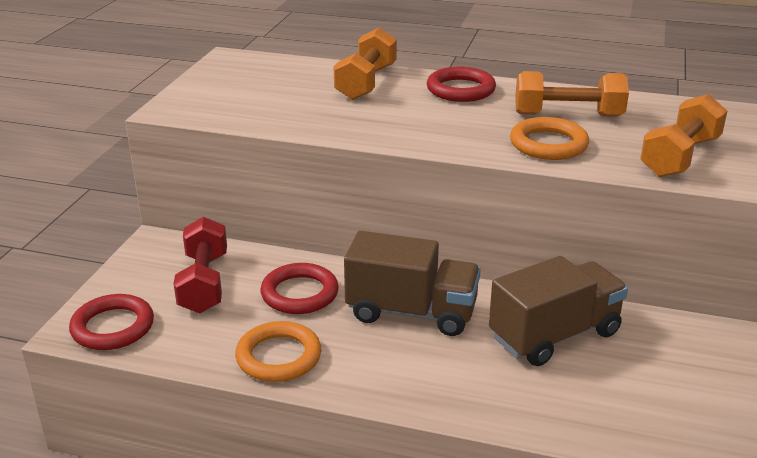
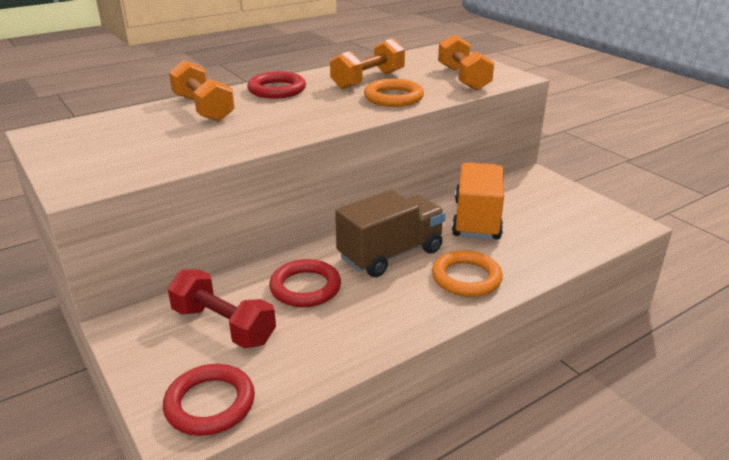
camera: 50 degrees left, 0 degrees up
(278, 357) = (367, 331): orange ring -> orange ring (466, 278)
(554, 335) = (476, 220): brown truck -> orange truck

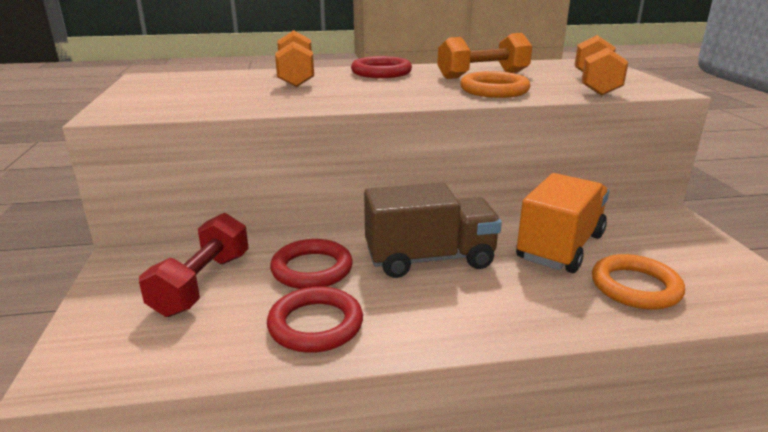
camera: 25 degrees right, 5 degrees down
(210, 404) = (116, 356): red ring -> red ring (315, 324)
(223, 326) = (202, 284): red dumbbell -> red dumbbell turned 45 degrees clockwise
(466, 278) = (500, 306): orange ring -> orange ring (635, 287)

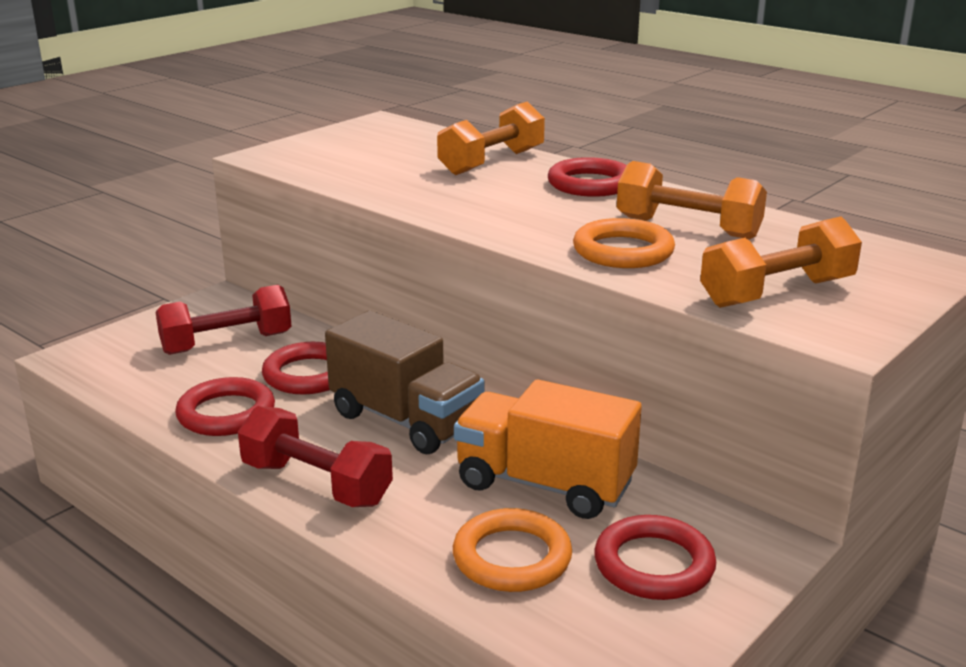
camera: 50 degrees right, 0 degrees up
(474, 323) = (316, 484): none -> red dumbbell
(560, 247) = (544, 484): orange truck -> orange truck turned 150 degrees counterclockwise
(673, 250) = (654, 564): none -> red ring

